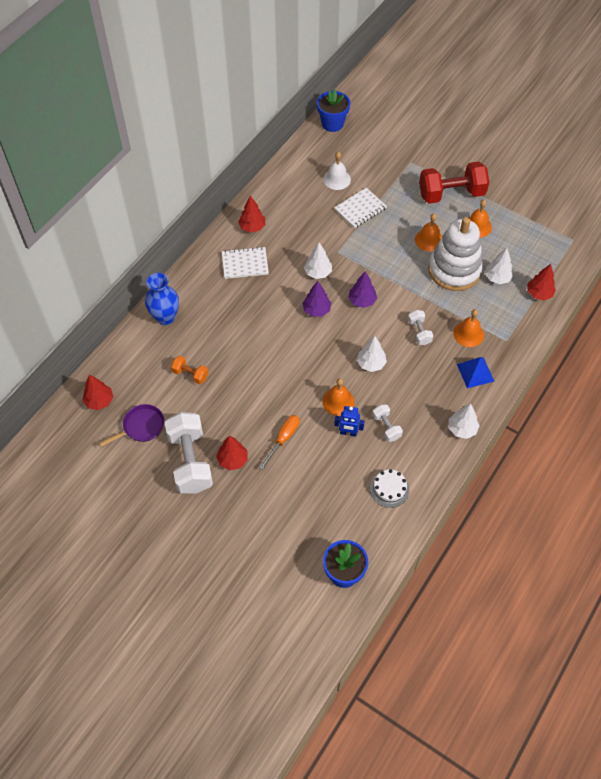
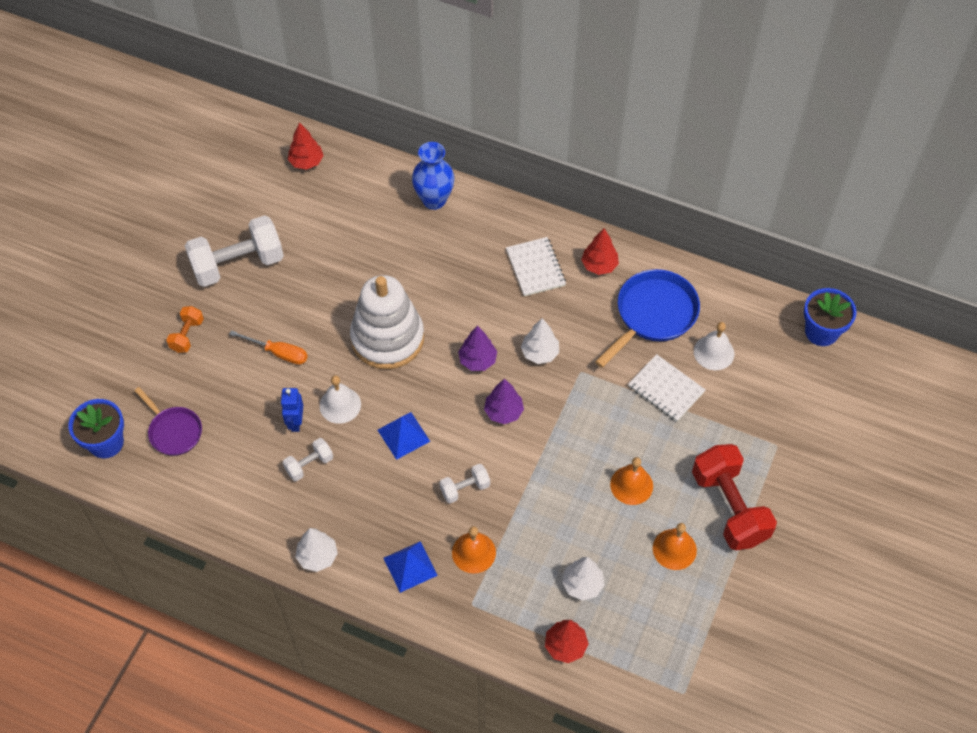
camera: 80 degrees right, 0 degrees up
(141, 427) = (277, 208): purple pan -> purple pan (174, 431)
(190, 374) = (356, 241): orange dumbbell -> orange dumbbell (187, 335)
(232, 460) = (244, 305): red tree -> none
(300, 205) = (653, 315): none -> blue pan
(338, 401) = (340, 405): orange bell -> white bell
(371, 363) = (403, 435): white tree -> blue pyramid
(389, 489) = (221, 478): white cake -> none
(454, 270) = (583, 524): white stacking toy -> white stacking toy (387, 338)

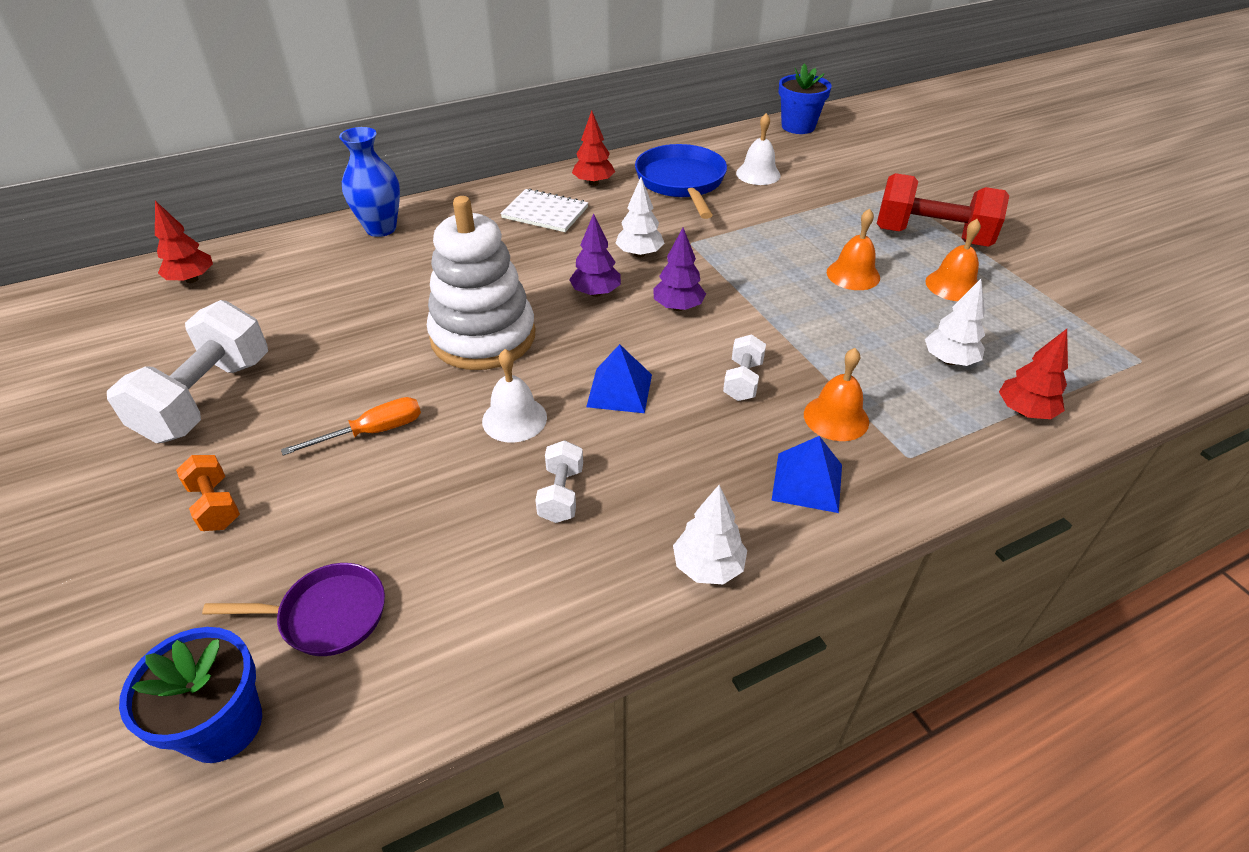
camera: 50 degrees left, 15 degrees down
(295, 422) = (486, 472): blue robot -> none
(666, 389) = (767, 210): white notebook -> none

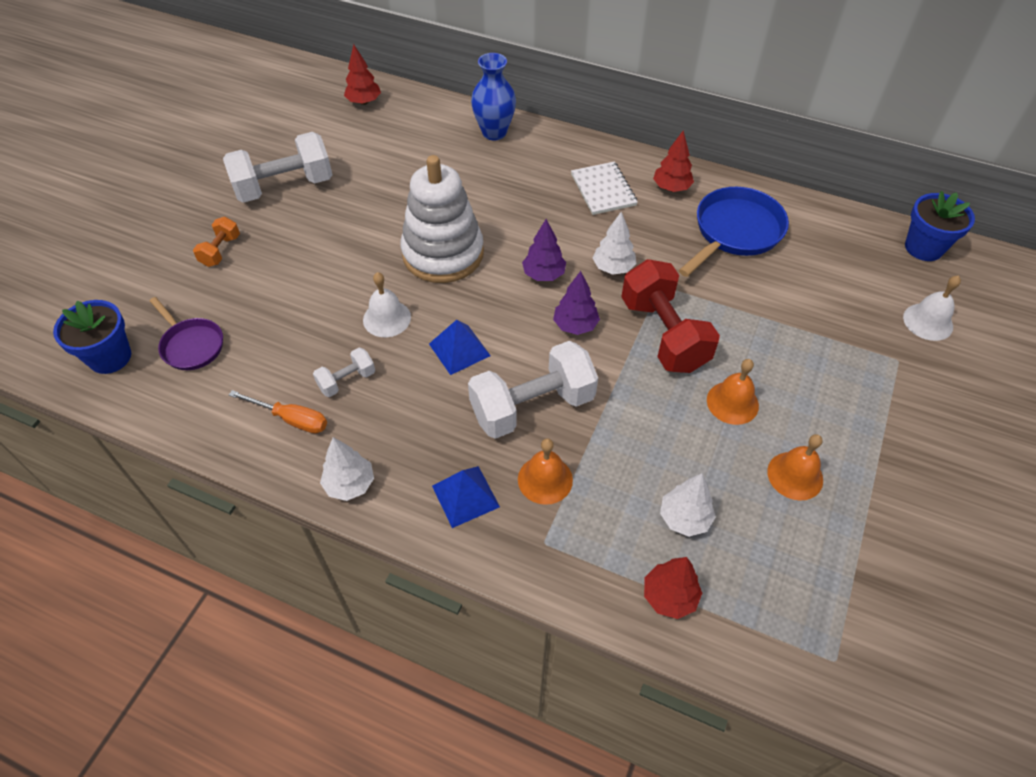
camera: 50 degrees right, 10 degrees up
(373, 432) = (320, 267): orange screwdriver -> orange screwdriver (291, 419)
(742, 381) = (532, 406): white dumbbell -> white dumbbell, size x2.06
(758, 174) = (808, 267): white bell -> white bell (928, 321)
(931, 237) = (854, 427): red dumbbell -> red dumbbell (663, 334)

